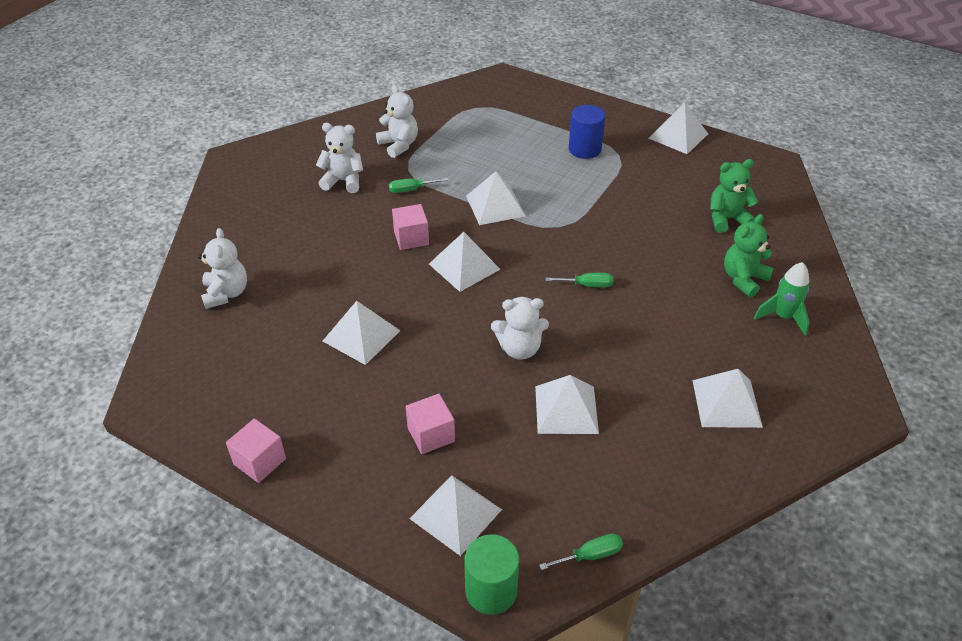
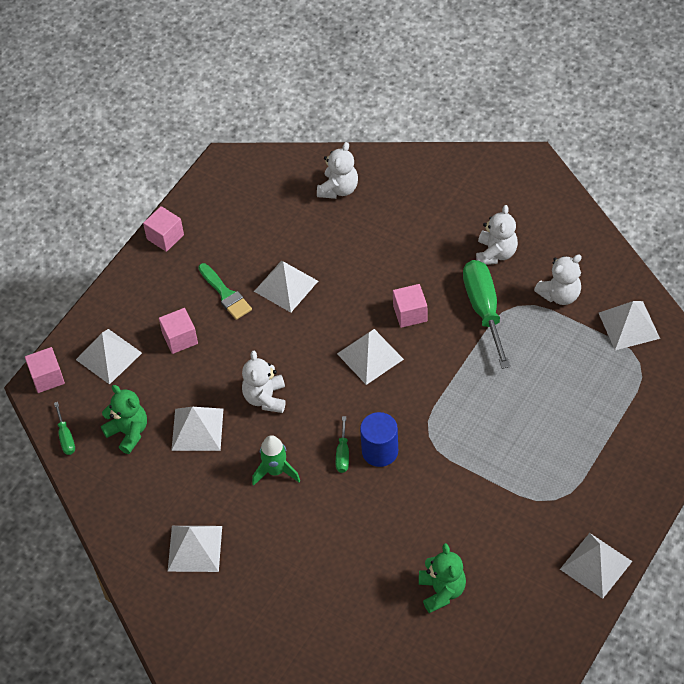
camera: 95 degrees right, 10 degrees up
(226, 293) = (338, 189): white teddy bear -> white teddy bear turned 60 degrees counterclockwise
(366, 391) = (225, 294): none -> green brush
(411, 190) = (484, 309): green screwdriver -> green screwdriver, size x2.12
(491, 590) = (47, 377): green cylinder -> pink cube
(495, 206) = (460, 381): white pyramid -> white pyramid (629, 325)
(584, 149) = (562, 466): blue cylinder -> blue cylinder (380, 451)
(743, 279) = (348, 590): green teddy bear -> green teddy bear (128, 432)
(783, 317) = (295, 615): green rocket -> green rocket (275, 471)

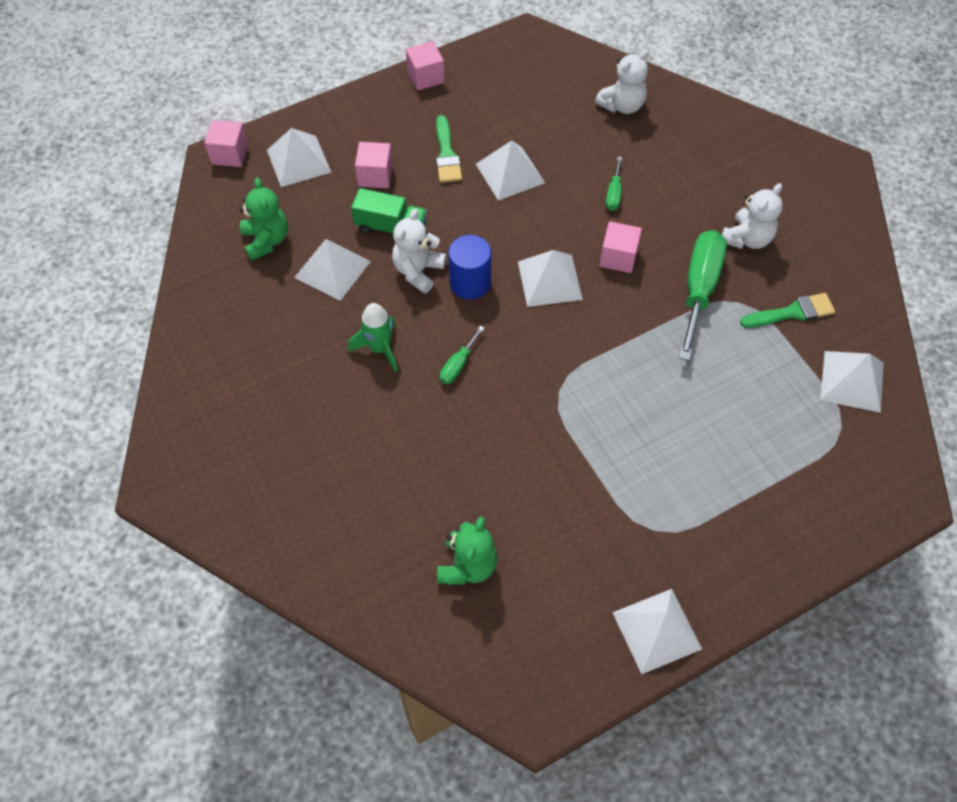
camera: 25 degrees right, 5 degrees up
(66, 437) = (207, 217): green screwdriver -> green screwdriver (613, 194)
(195, 548) = (249, 385): white pyramid -> none
(221, 374) = (391, 227): none -> green truck
(380, 451) = (497, 381): blue cylinder -> blue cylinder (470, 283)
(560, 295) = (792, 312): white teddy bear -> green brush

